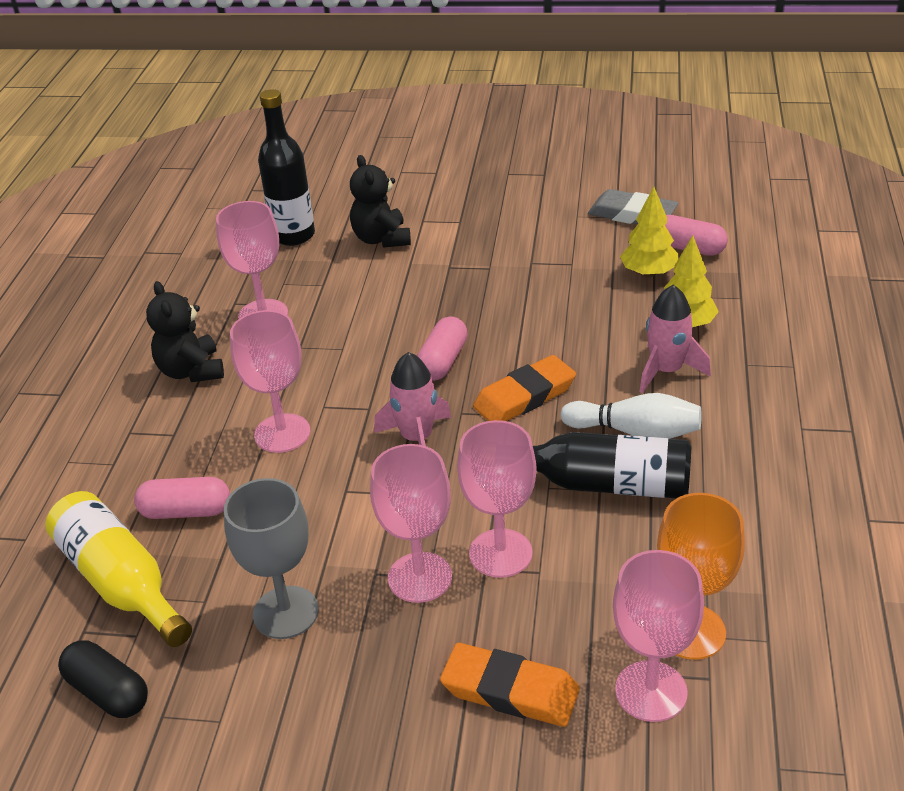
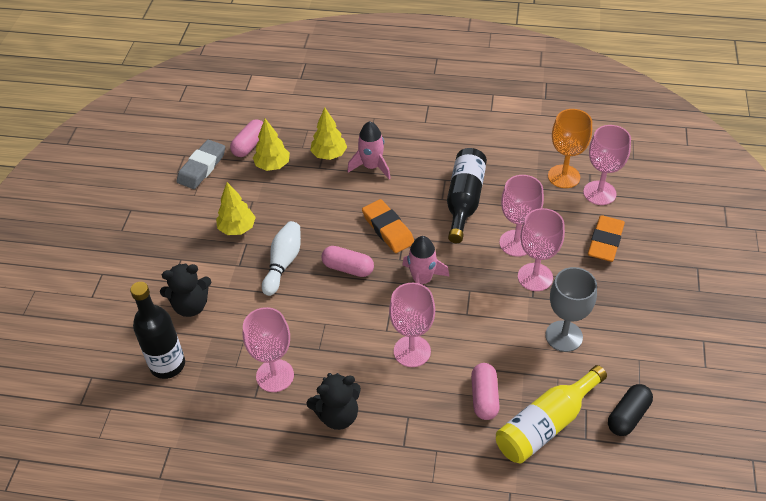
camera: 90 degrees left, 10 degrees up
(516, 257) = (237, 228): none -> yellow tree
(635, 432) = (423, 184): white bowling pin -> white bowling pin (283, 263)

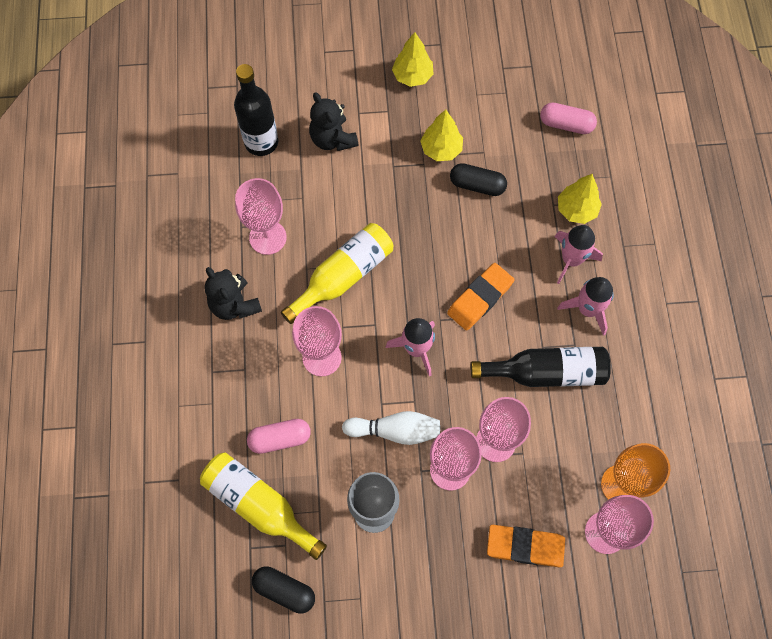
camera: 75 degrees right, 20 degrees up
(202, 167) = (518, 88): grey eraser -> none
(272, 165) = (542, 156): yellow tree -> yellow tree (412, 76)
(282, 211) = (477, 185): none -> black capsule
(283, 263) = (406, 206): white bowling pin -> white bowling pin (395, 431)
(336, 321) = (343, 276): none -> yellow bottle
(348, 268) = (414, 270): pink capsule -> none
(417, 166) = (587, 309): none -> pink rocket

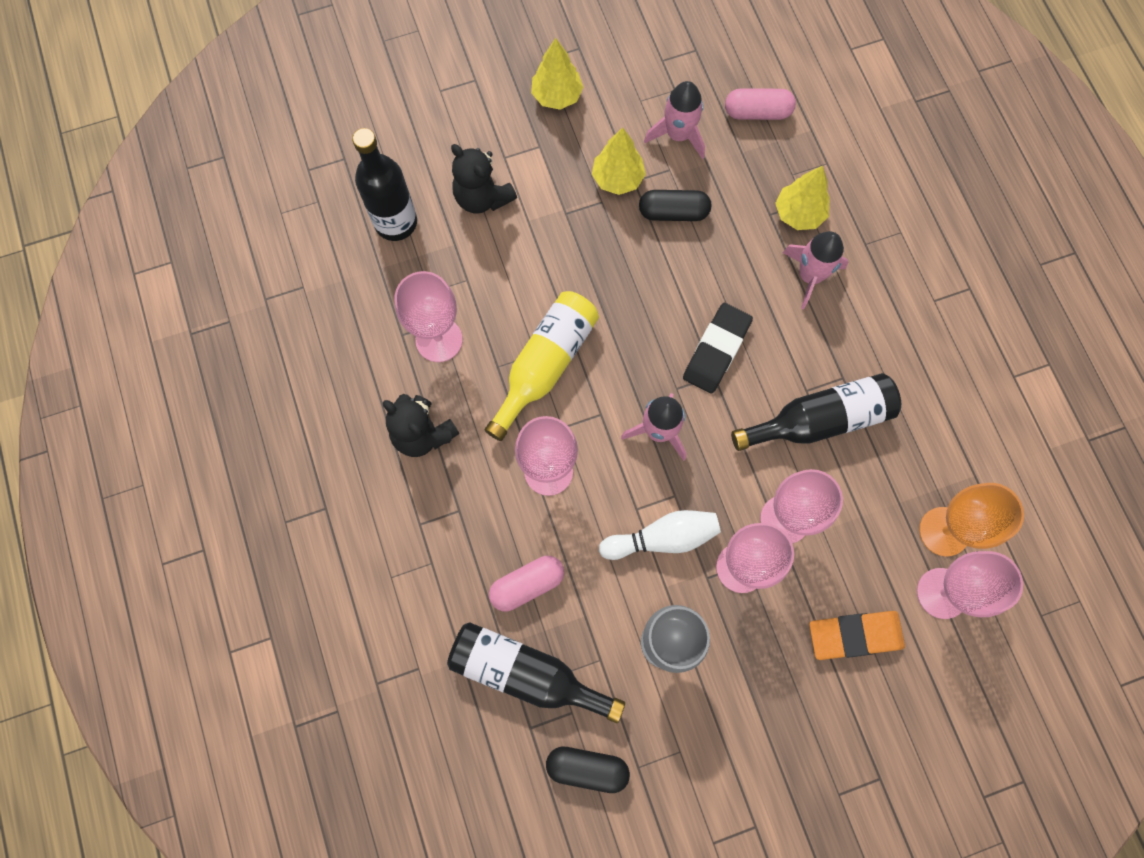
camera: 15 degrees left, 5 degrees up
(259, 505) = (526, 673): yellow bottle -> black bottle
(480, 298) = (716, 350): orange eraser -> black eraser
(587, 309) = (846, 331): pink rocket -> pink rocket (678, 135)

